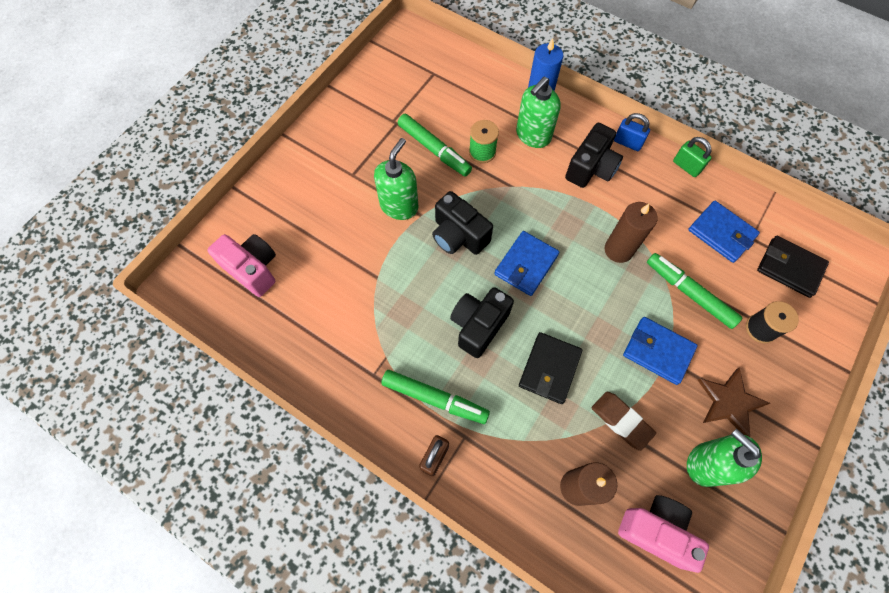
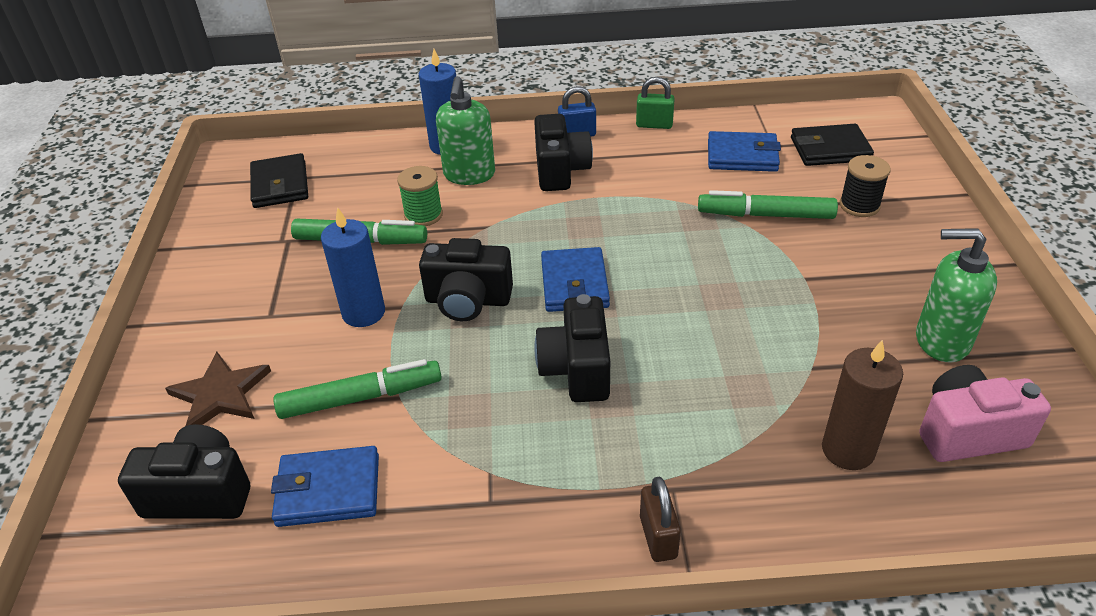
camera: 35 degrees left, 25 degrees down
(252, 269) = (200, 493): pink camera -> black camera
(399, 206) = (363, 313): green soap dispenser -> blue candle
(435, 398) = (596, 474): green marker -> green marker (361, 397)
(549, 369) = (698, 360): black wallet -> black wallet (280, 185)
(618, 250) = (659, 219): brown candle -> none
(621, 421) = (823, 358): brown eraser -> none
(658, 351) = (790, 277): blue wallet -> blue wallet (328, 490)
(729, 402) = (901, 277): brown star -> brown star (220, 394)

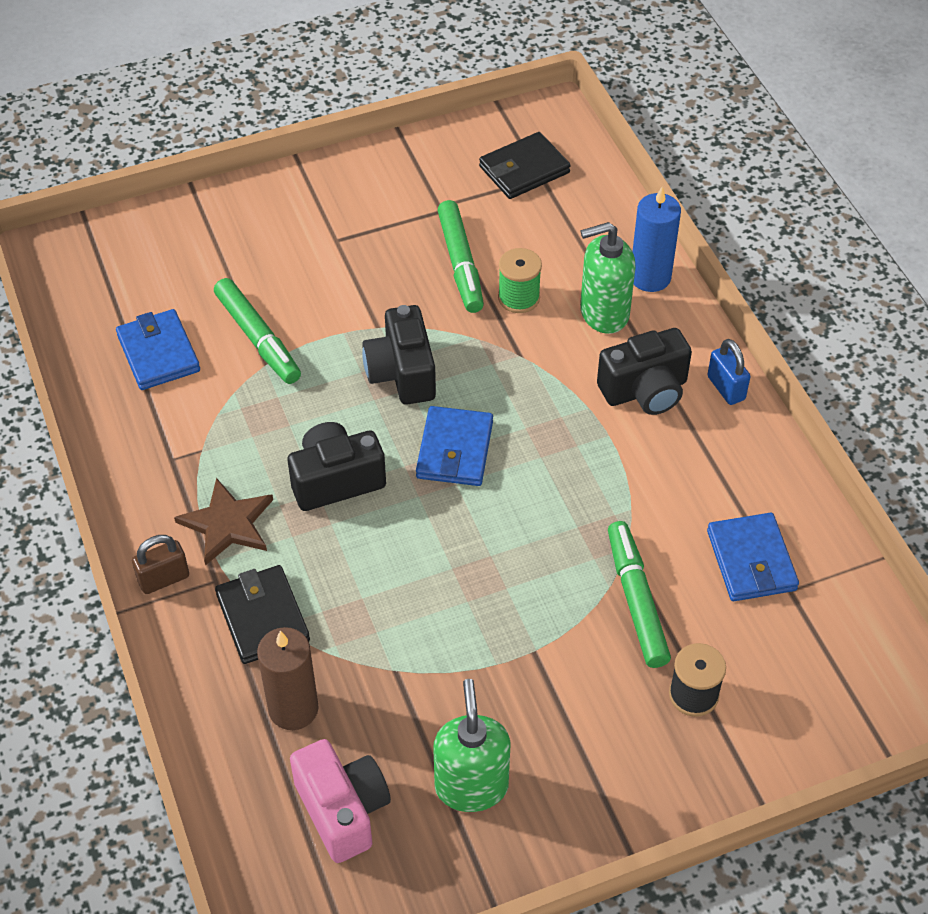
camera: 70 degrees right, 10 degrees up
(200, 493) = (137, 279): black camera -> none
(220, 394) = (236, 247): brown star -> brown star (227, 523)
(363, 313) = (360, 303): blue candle -> none
(574, 284) = (454, 450): blue wallet -> blue wallet turned 60 degrees counterclockwise
(654, 125) = (782, 459): green padlock -> none
(830, 149) = (808, 653): black wallet -> black wallet (263, 617)

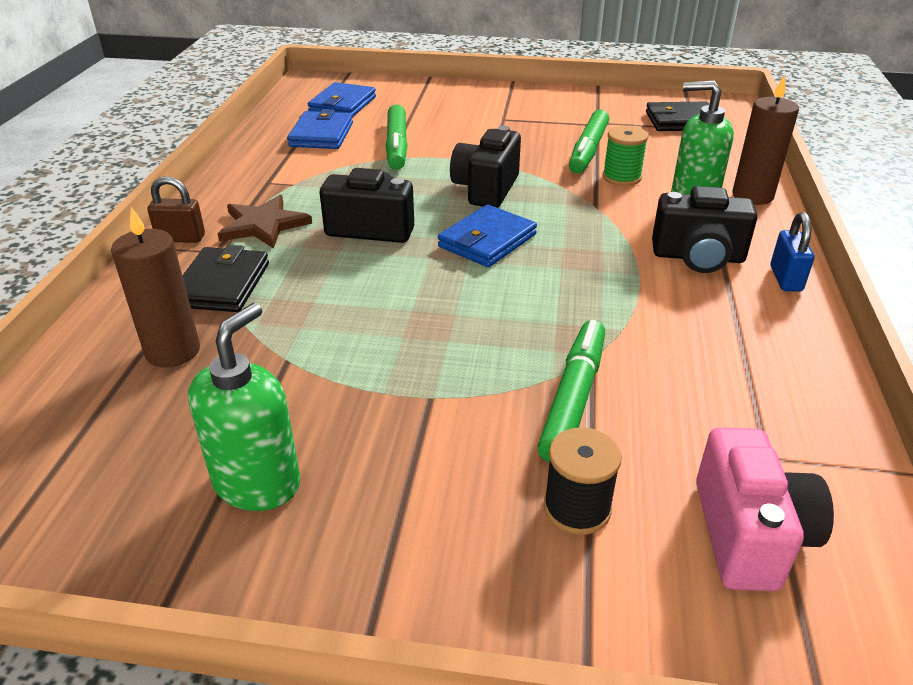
camera: 30 degrees right, 15 degrees down
(342, 810) = (120, 445): pink camera -> pink camera (749, 535)
(650, 277) = (752, 196): blue candle -> brown candle
(751, 561) = (732, 414): blue wallet -> blue wallet (342, 105)

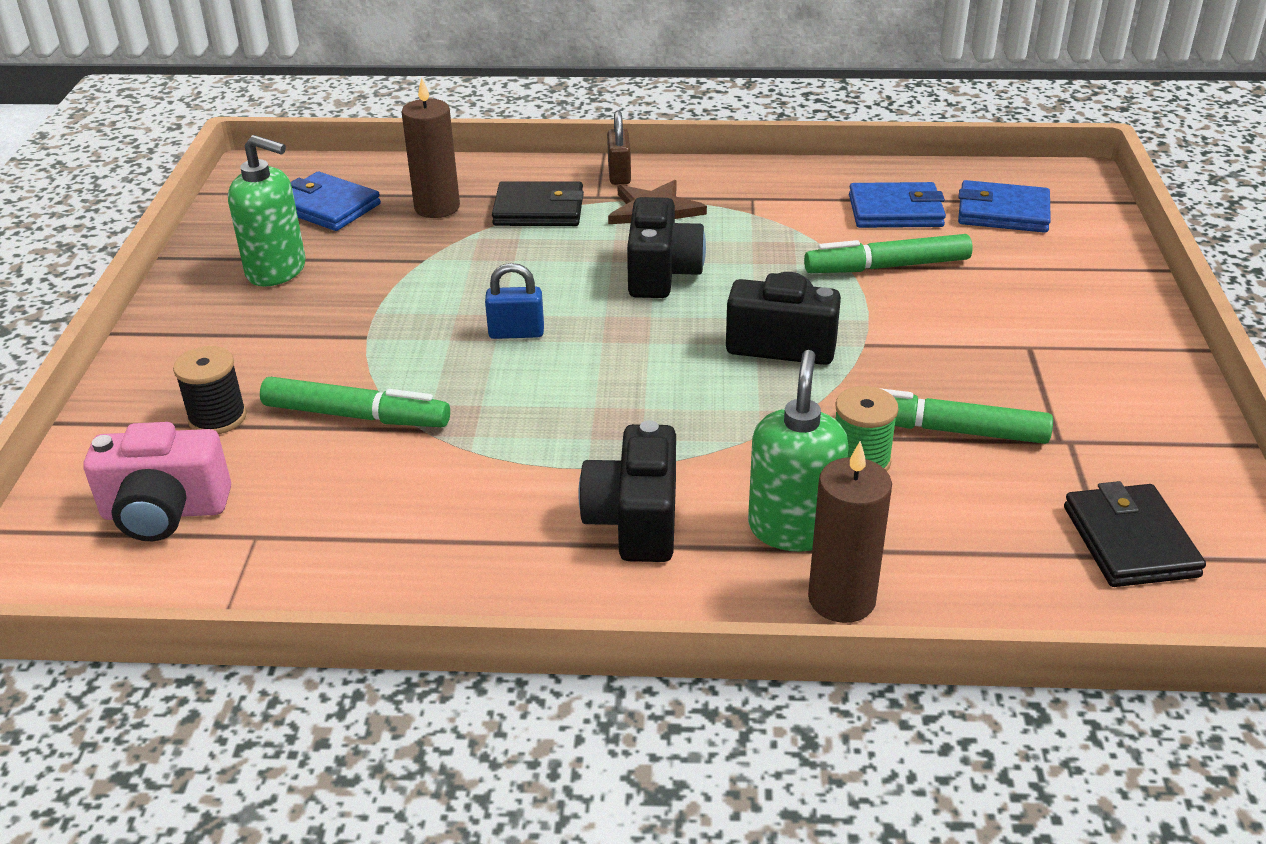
camera: 85 degrees right, 0 degrees up
(487, 241) = (647, 351): blue wallet -> blue wallet (328, 207)
(785, 279) = (588, 600): blue padlock -> blue padlock (516, 333)

